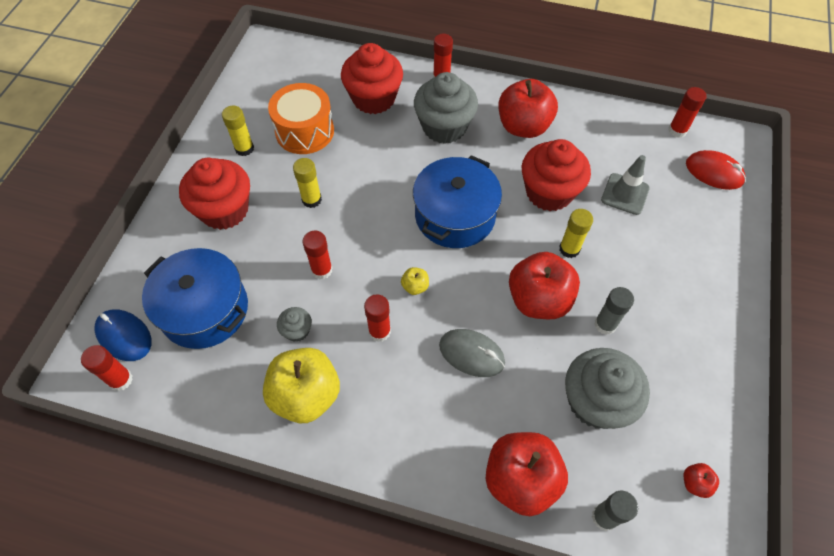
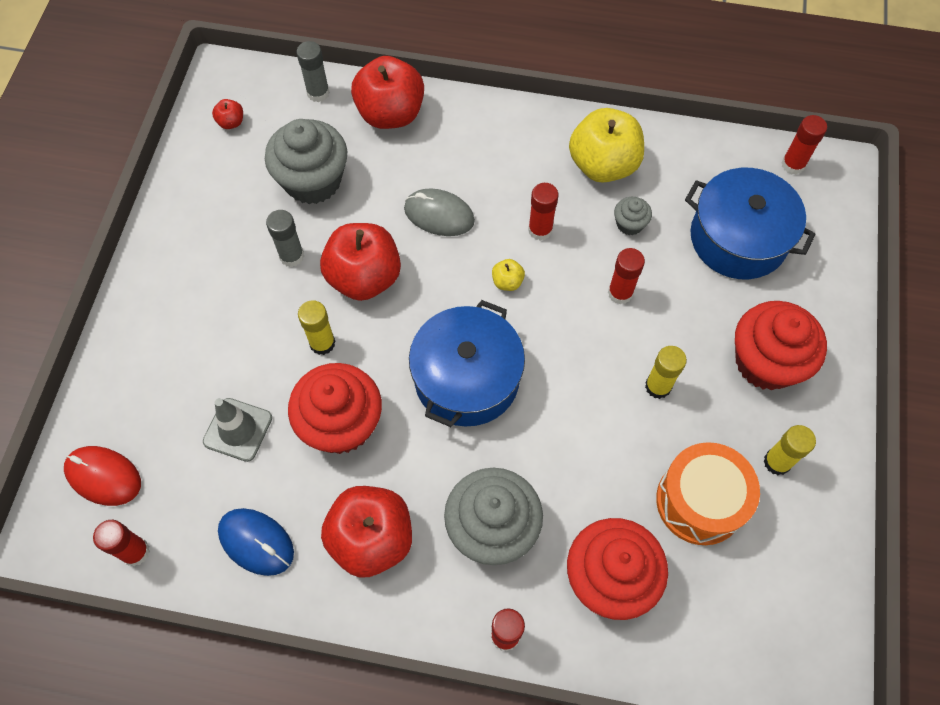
camera: 175 degrees right, 5 degrees up
(124, 336) = (811, 205): blue mouse -> blue mouse (256, 542)

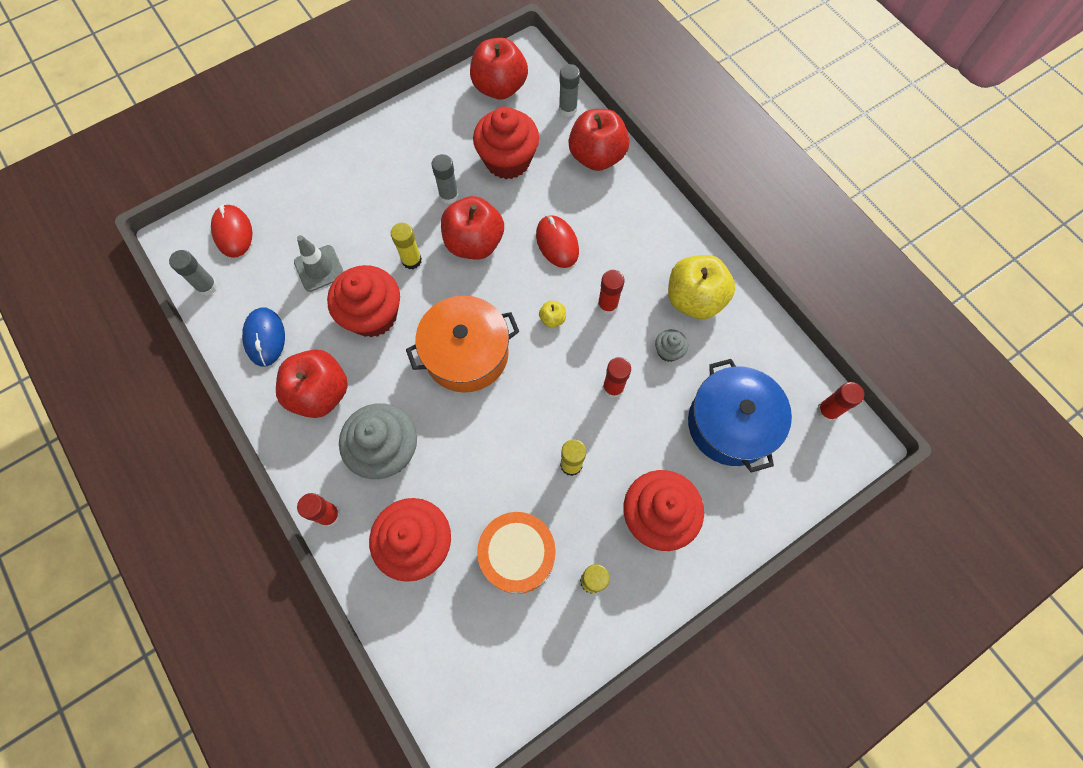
camera: 45 degrees right, 5 degrees up
(135, 552) = (207, 286): red glue stick -> grey glue stick
(231, 122) = (499, 87): red apple -> red apple, size x2.37
(313, 181) = (507, 160): grey cupcake -> red cupcake
(439, 215) = (557, 243): grey mouse -> red mouse
(467, 378) = (466, 353): blue pot -> orange pot

